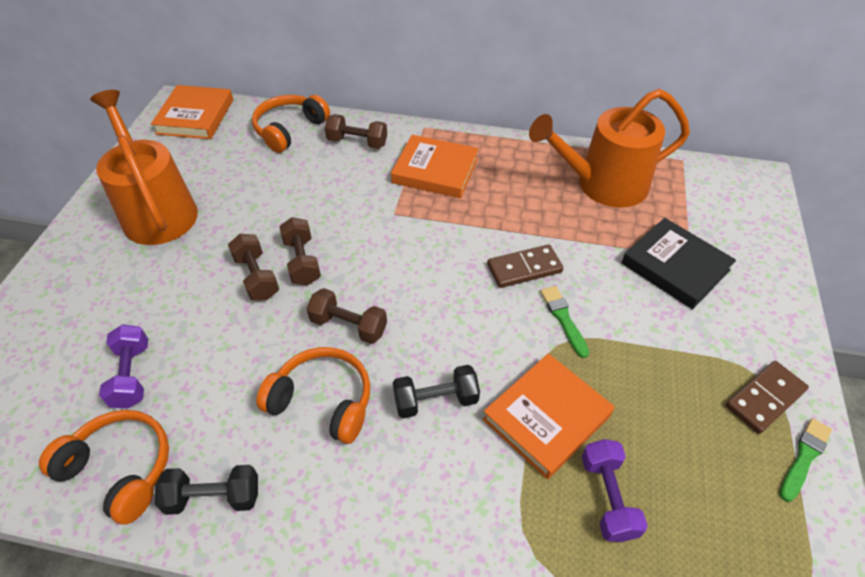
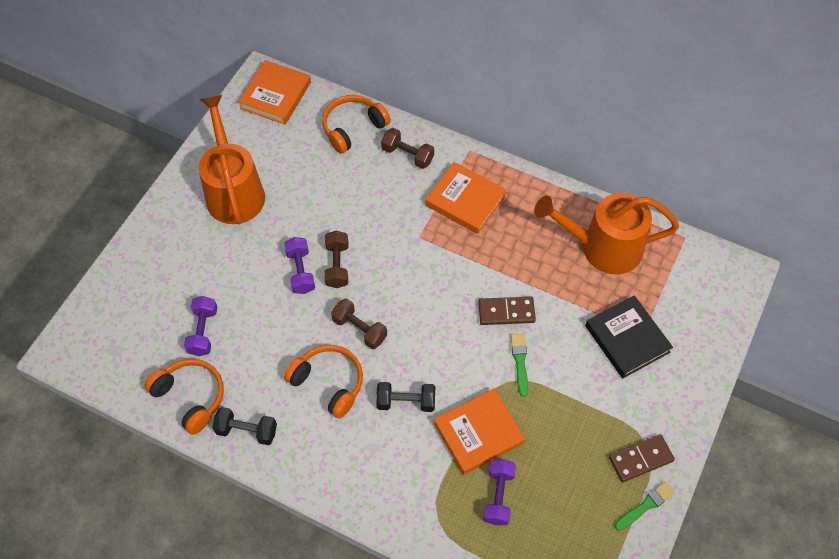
camera: 15 degrees right, 10 degrees up
(256, 277) = (300, 271): brown dumbbell -> purple dumbbell

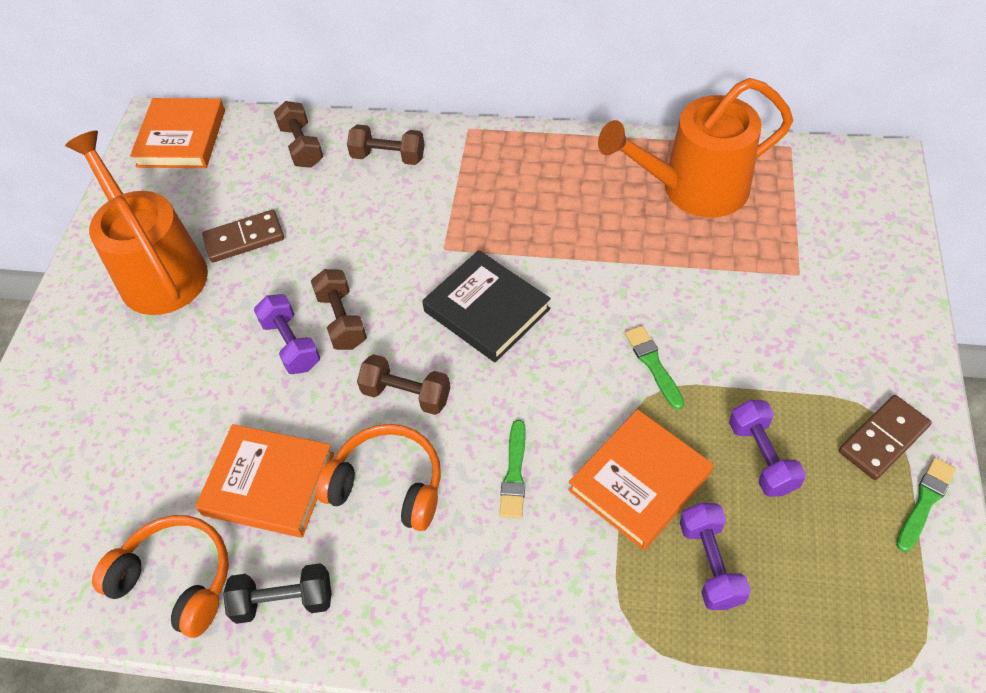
camera: 15 degrees left, 5 degrees down
(203, 331) = (168, 474): purple dumbbell -> purple dumbbell (761, 457)
(353, 128) = (302, 146): orange headphones -> brown dumbbell
(406, 402) = (514, 473): black dumbbell -> green brush
(465, 201) = (488, 187): orange book -> orange book (268, 484)
(506, 312) = (604, 306): brown domino -> brown domino (244, 239)
(627, 339) = (782, 288): black book -> black book (486, 310)

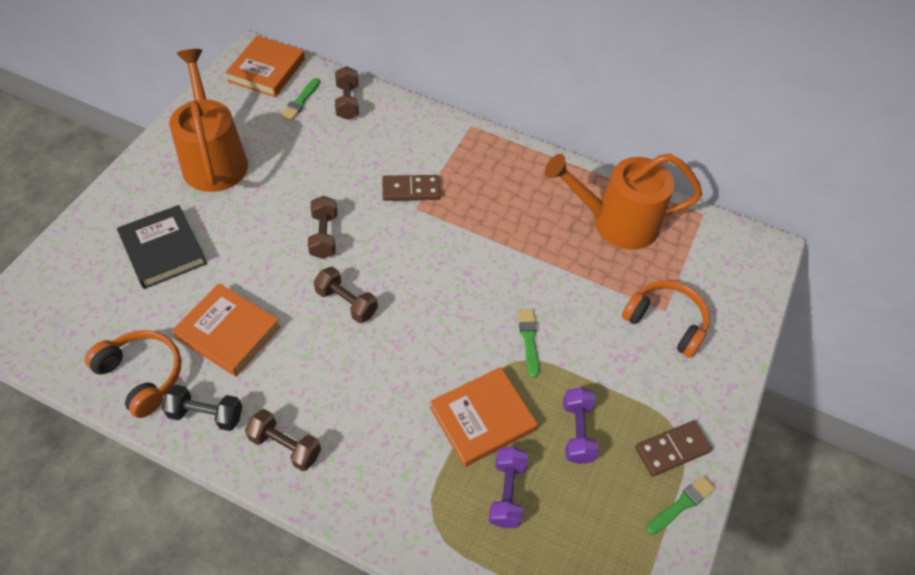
camera: 10 degrees right, 0 degrees up
(244, 239) = (281, 156): brown domino -> brown domino (411, 190)
(291, 344) = (282, 241): purple dumbbell -> none
(388, 157) = (405, 129): brown dumbbell -> brown dumbbell (285, 446)
(388, 484) = (308, 360): orange headphones -> orange headphones (666, 322)
(486, 310) = (427, 262): black book -> black book (163, 250)
(514, 473) = (397, 383): green brush -> green brush (300, 101)

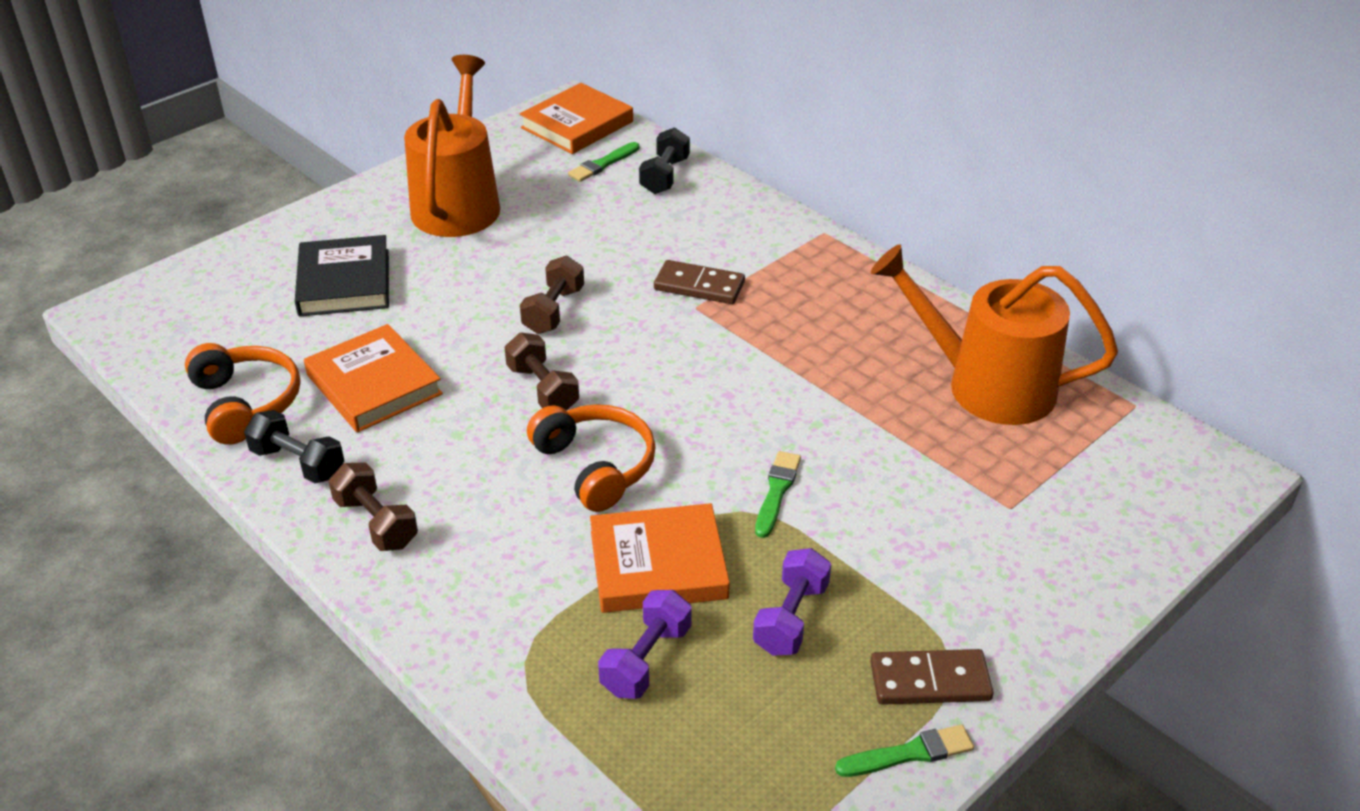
camera: 25 degrees right, 15 degrees down
(347, 102) = (664, 176): brown dumbbell -> black dumbbell
(666, 322) = (1003, 522): orange headphones -> orange headphones (596, 466)

